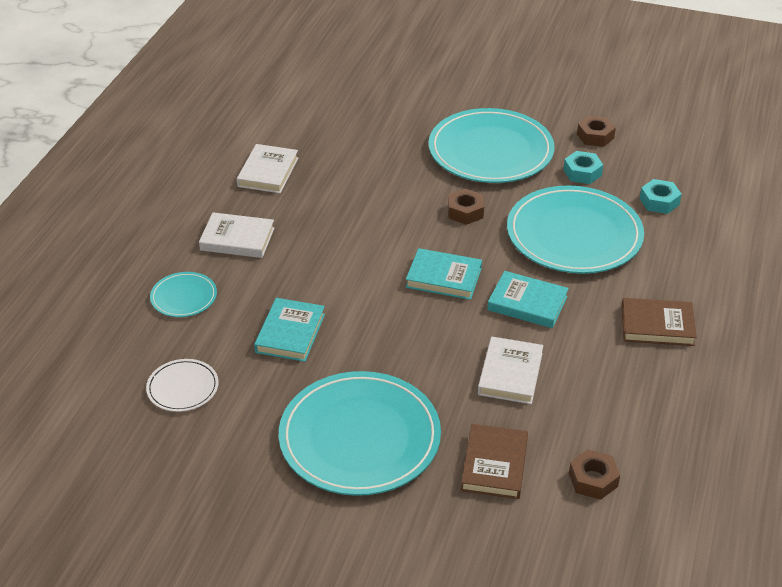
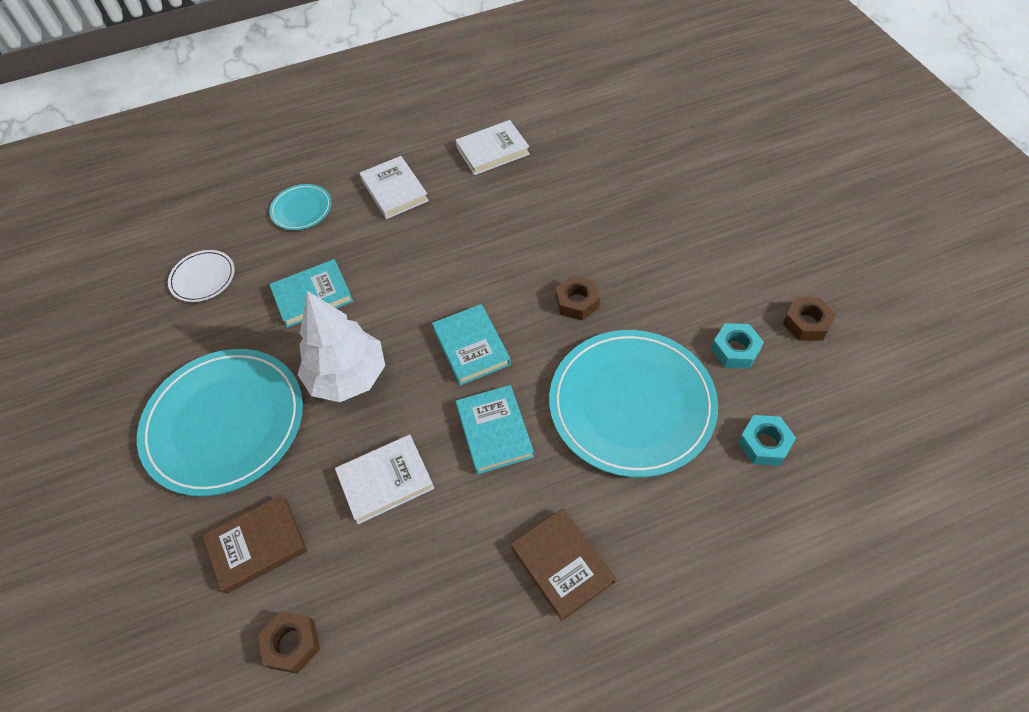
camera: 55 degrees right, 15 degrees up
(395, 350) = (348, 377): none -> white tree
(490, 151) = (685, 262): turquoise plate -> none

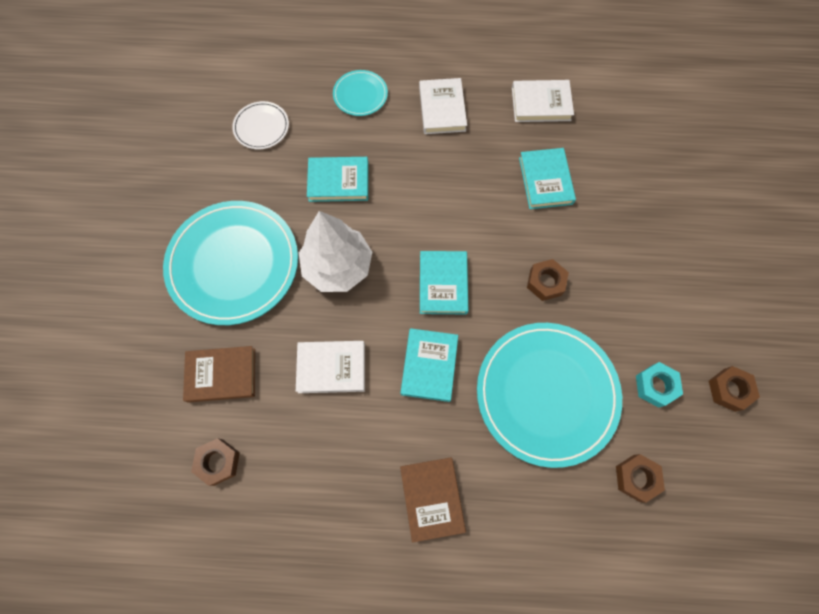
camera: 20 degrees right, 15 degrees up
(530, 213) = (545, 181): none -> turquoise book
(764, 444) = (636, 478): turquoise nut -> brown nut

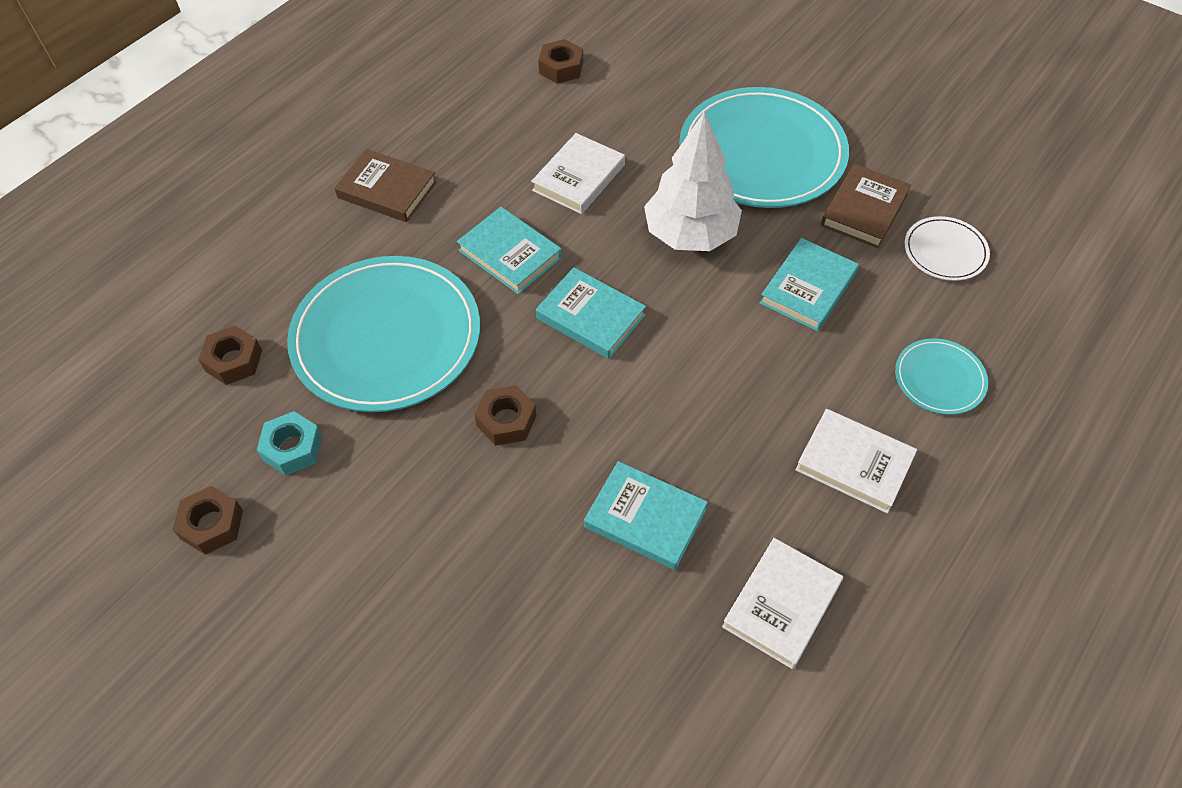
camera: 125 degrees right, 15 degrees down
(222, 375) = (642, 99): brown book -> brown book (864, 210)

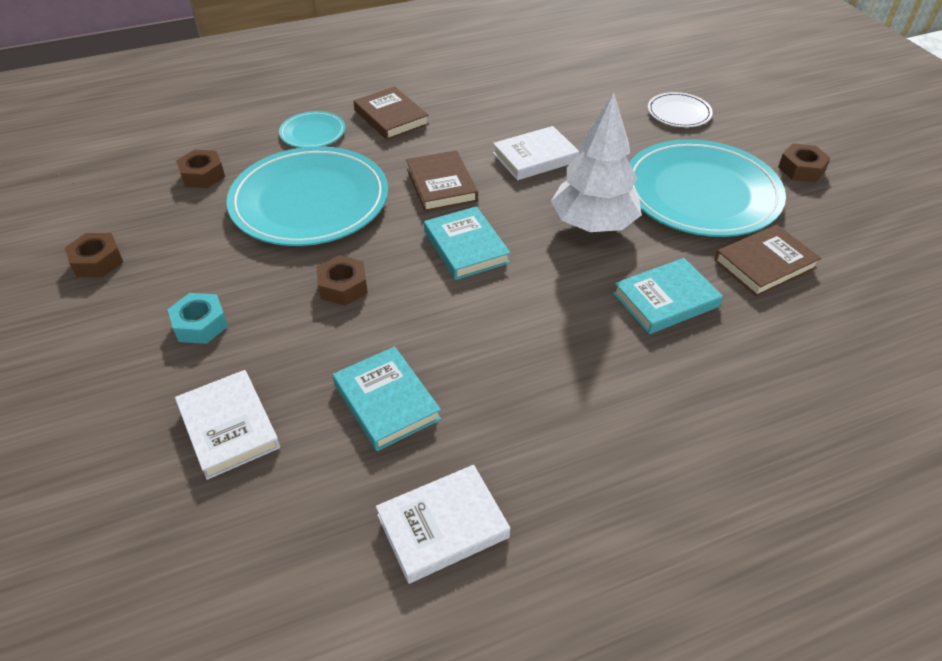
camera: 30 degrees right, 10 degrees down
(292, 448) = (188, 240): turquoise nut -> turquoise nut (200, 324)
(510, 254) = (441, 185): turquoise book -> brown book
(561, 68) = (580, 88): brown nut -> brown nut (801, 169)
(854, 463) = (601, 448): white book -> white book (229, 427)
(939, 379) = (740, 420): turquoise plate -> turquoise plate (313, 133)
(945, 251) = (822, 324): white plate -> white plate (679, 113)

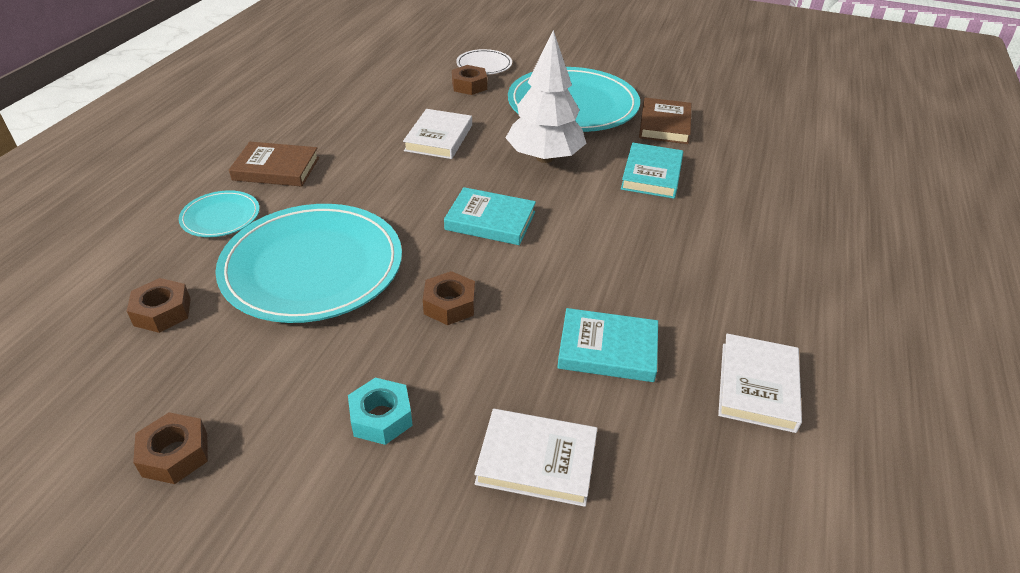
camera: 50 degrees left, 5 degrees down
(441, 185) = (402, 192): brown book -> none
(801, 169) = (600, 64): brown nut -> brown nut (469, 86)

